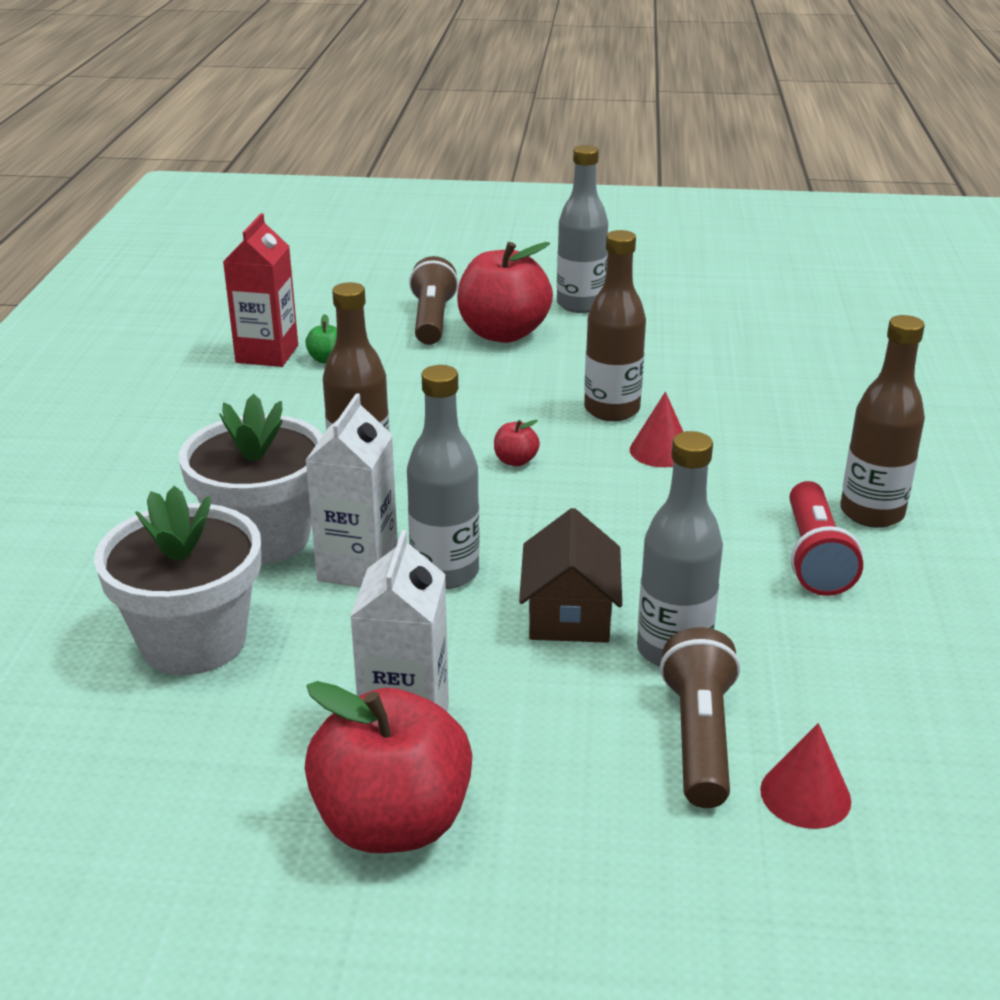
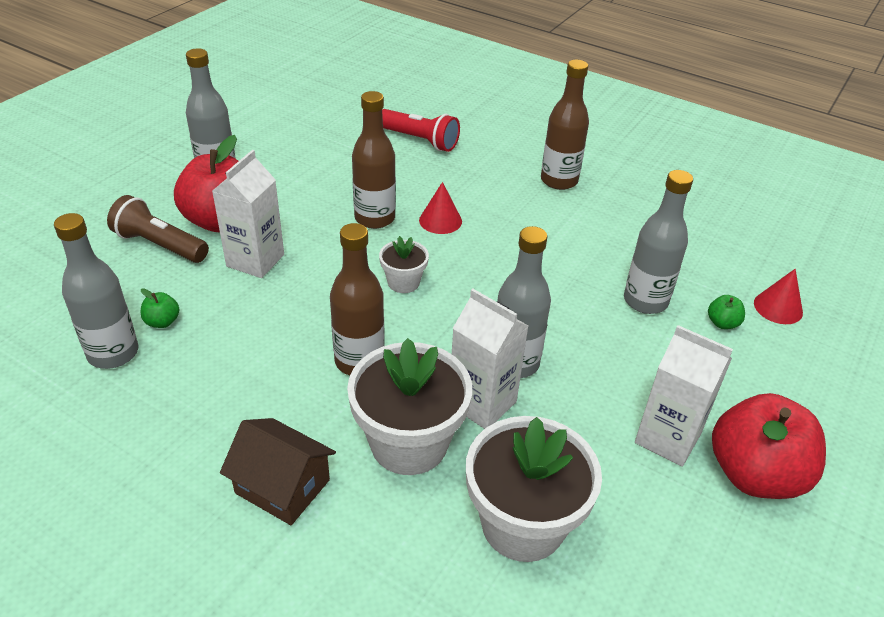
camera: 65 degrees left, 10 degrees up
(267, 354) = (113, 353): red carton -> grey bottle
(460, 370) = (255, 260): none -> white carton
(515, 461) = (403, 282): red apple -> white flower pot
(569, 614) = (590, 326): brown house -> brown house (282, 486)
(699, 737) = (722, 323): brown flashlight -> green apple
(814, 557) = (588, 217): red flashlight -> red flashlight (419, 140)

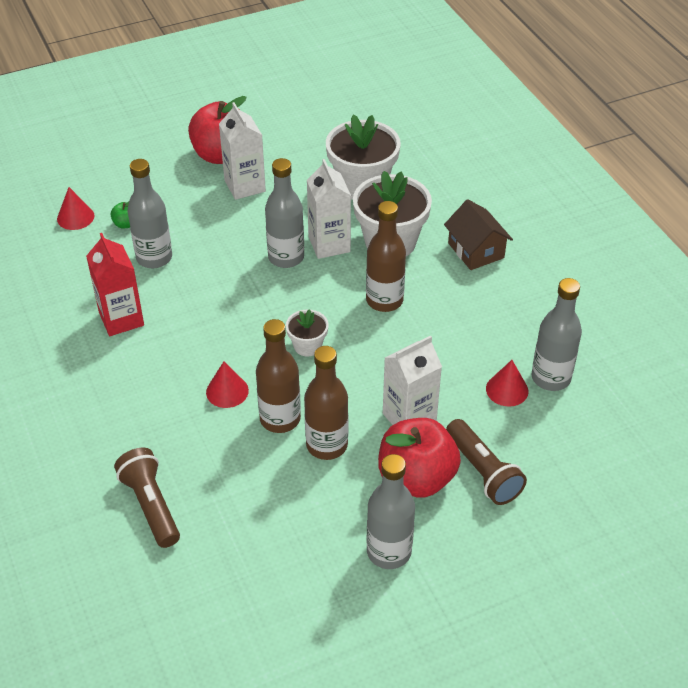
camera: 145 degrees left, 5 degrees up
(162, 322) = (507, 390): green apple -> red cone
(419, 140) = (151, 505): red flashlight -> brown flashlight
(559, 181) = (80, 388): brown bottle -> brown bottle (327, 445)
(597, 237) = (121, 319): none -> red carton

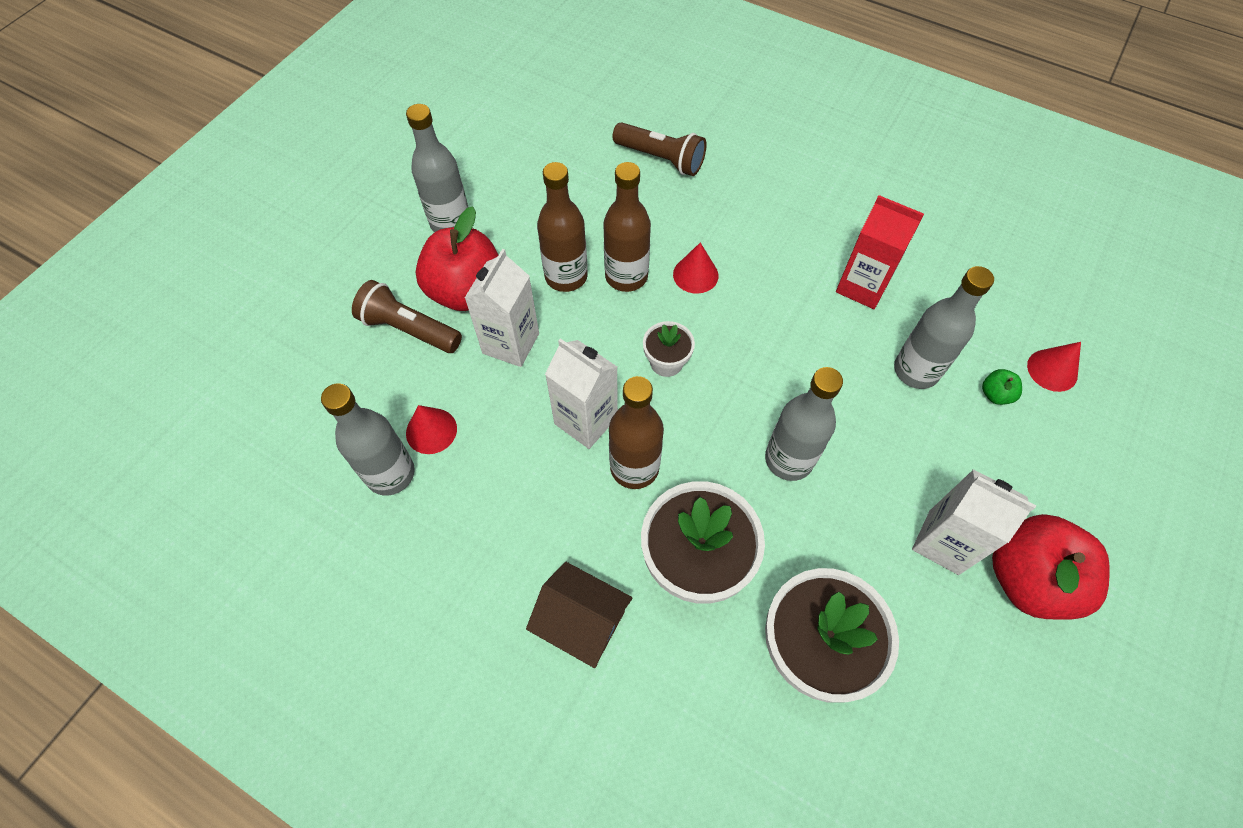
camera: 145 degrees right, 15 degrees up
(329, 244) = (760, 511): white carton -> white carton (586, 420)

